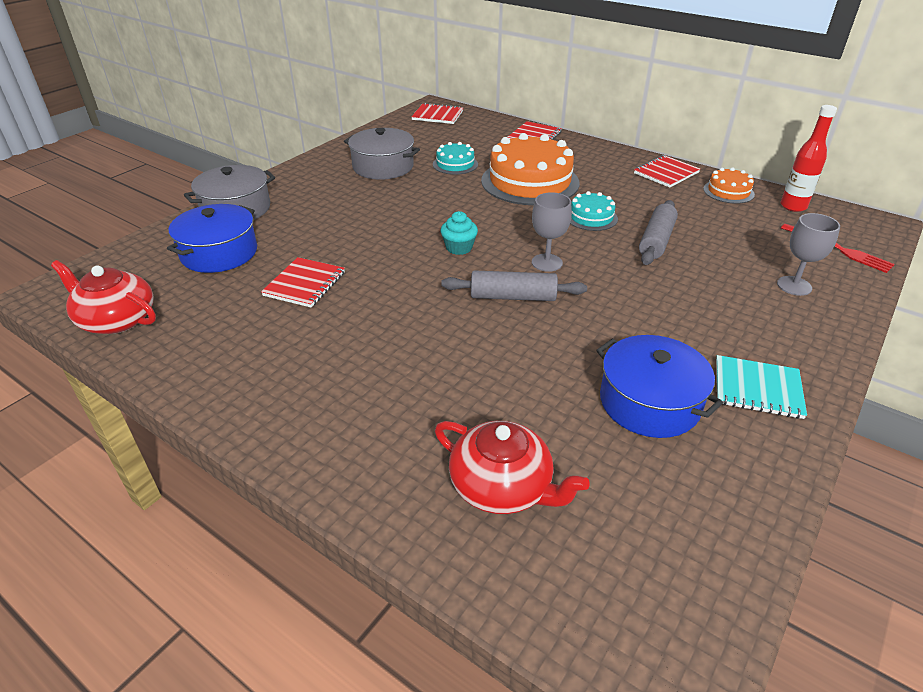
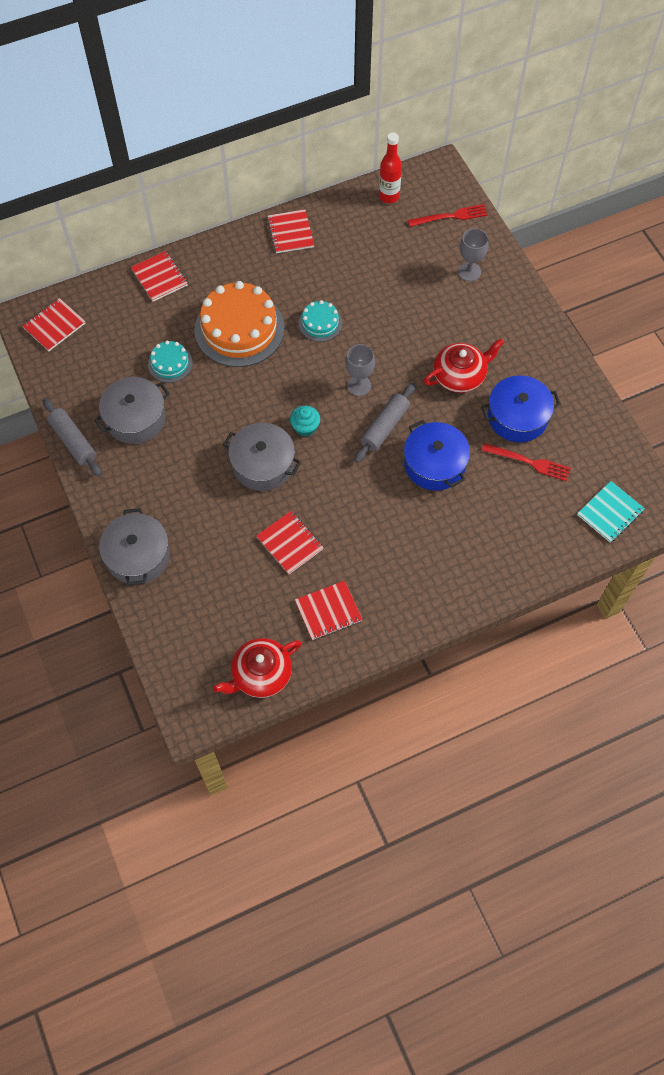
camera: 60 degrees left, 25 degrees up
(219, 253) = (207, 587): blue pot -> blue pot (434, 464)
(226, 340) = (328, 611): none -> red notebook
(391, 238) = (263, 464): none -> grey pot
(502, 486) = (534, 518): red teapot -> red teapot (460, 375)
(590, 443) = (529, 462): none -> red fork
(656, 241) = (375, 306): grey rolling pin -> grey rolling pin (73, 441)
(728, 191) = (344, 216): orange cake -> none
(757, 389) = (537, 361): turquoise notebook -> turquoise notebook (610, 513)

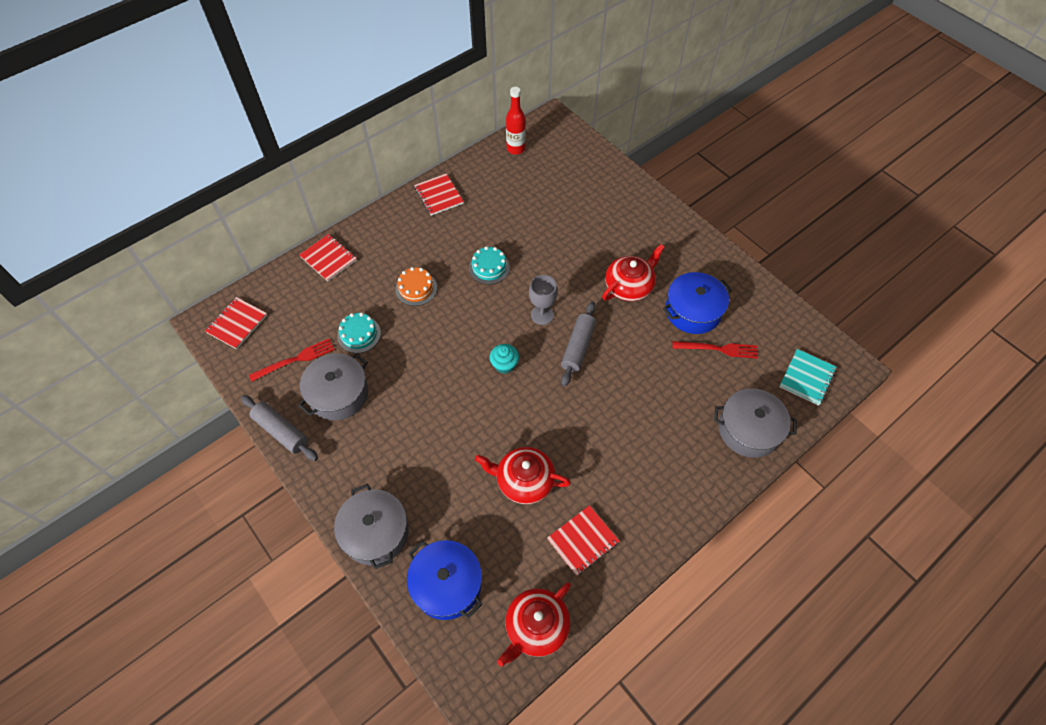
camera: 15 degrees left, 5 degrees down
(239, 329) = (416, 288): orange cake -> orange cake, size x0.49
(263, 464) = (475, 409): grey pot -> grey pot (749, 429)
(290, 543) = (524, 481): red notebook -> red teapot
(434, 464) = (634, 371): blue pot -> blue pot (447, 584)
(450, 216) = (574, 155): red fork -> red fork (295, 360)
(469, 272) = (606, 196): grey goblet -> none

